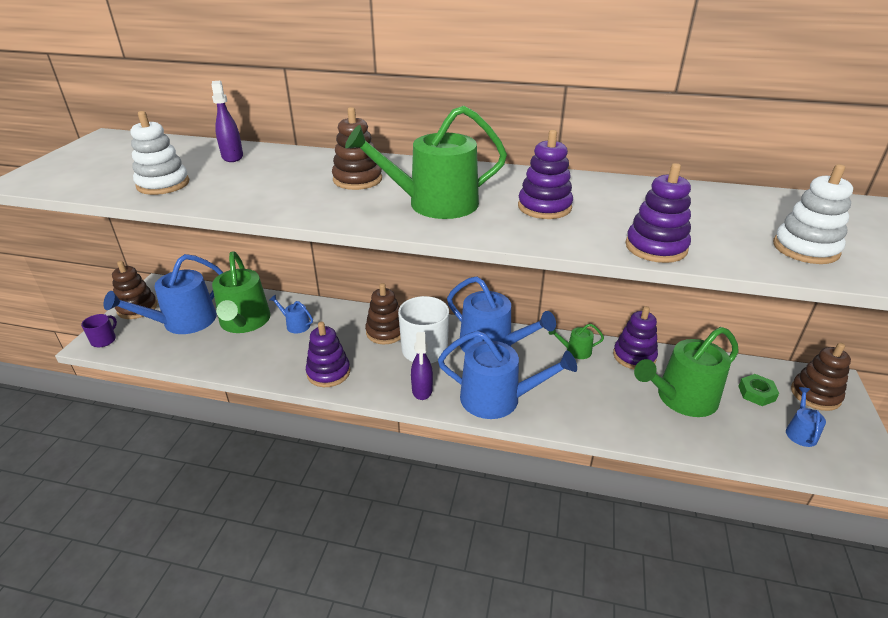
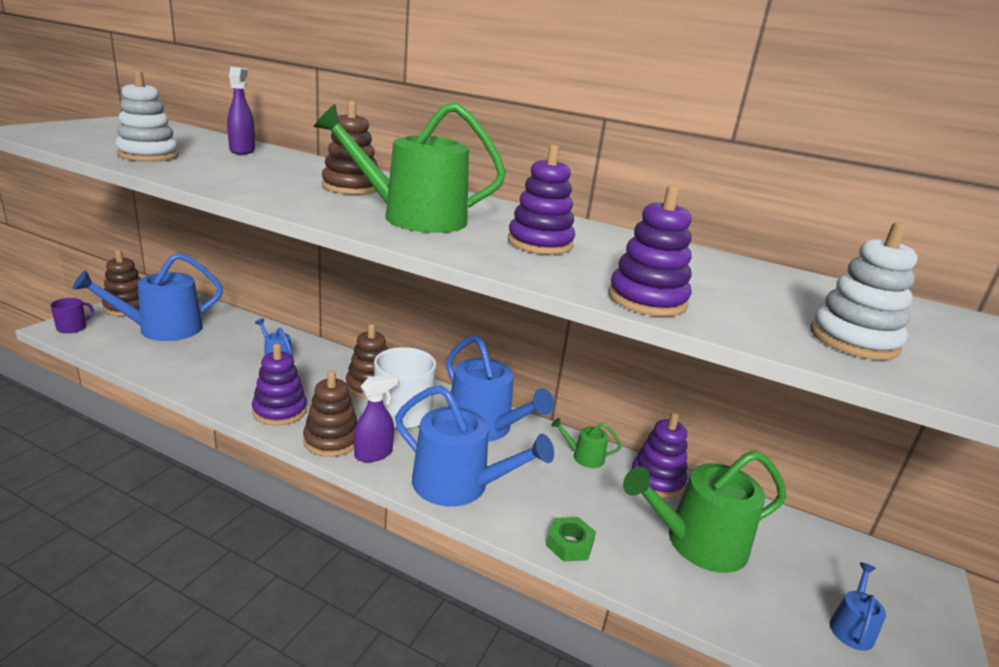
camera: 10 degrees right, 10 degrees down
(244, 322) = (224, 343): green watering can -> none
(422, 390) = (374, 454): purple spray bottle -> purple spray bottle turned 135 degrees counterclockwise
(756, 393) = (806, 563): green nut -> green nut (569, 544)
(815, 394) = (892, 585): brown stacking toy -> brown stacking toy (331, 440)

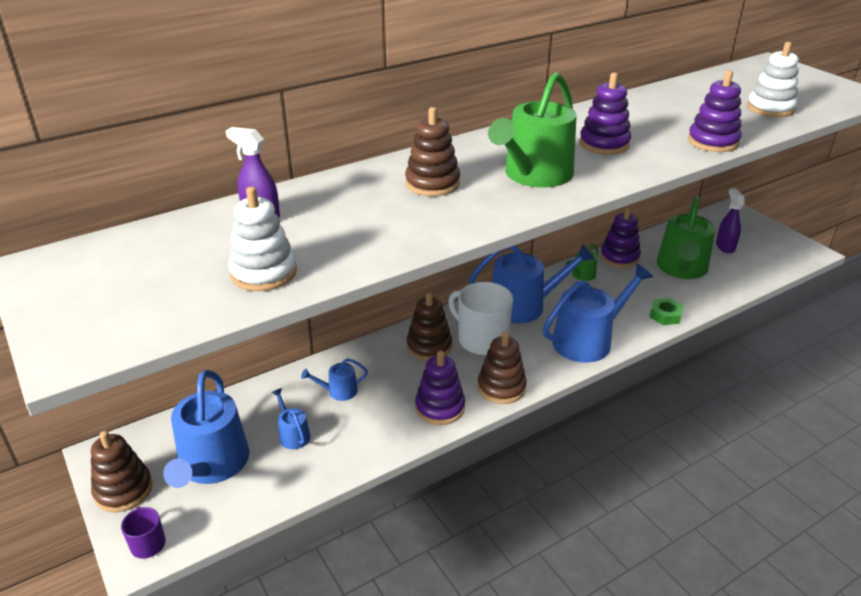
camera: 55 degrees left, 10 degrees up
(374, 454) = (531, 370): purple spray bottle -> purple spray bottle (725, 246)
(851, 627) = (757, 251): blue watering can -> blue watering can (293, 434)

